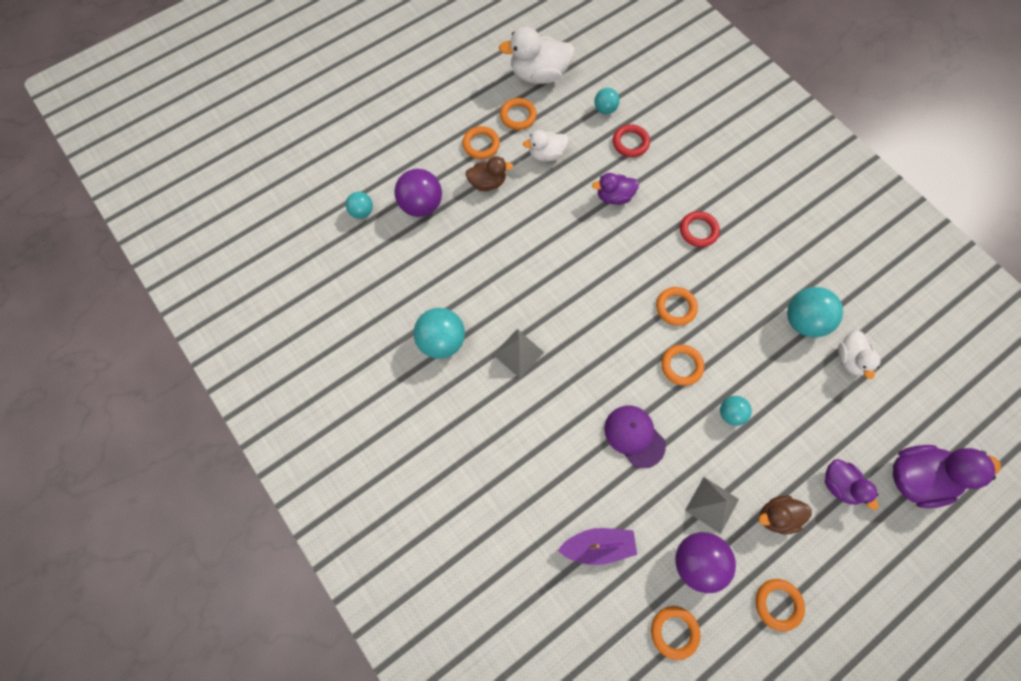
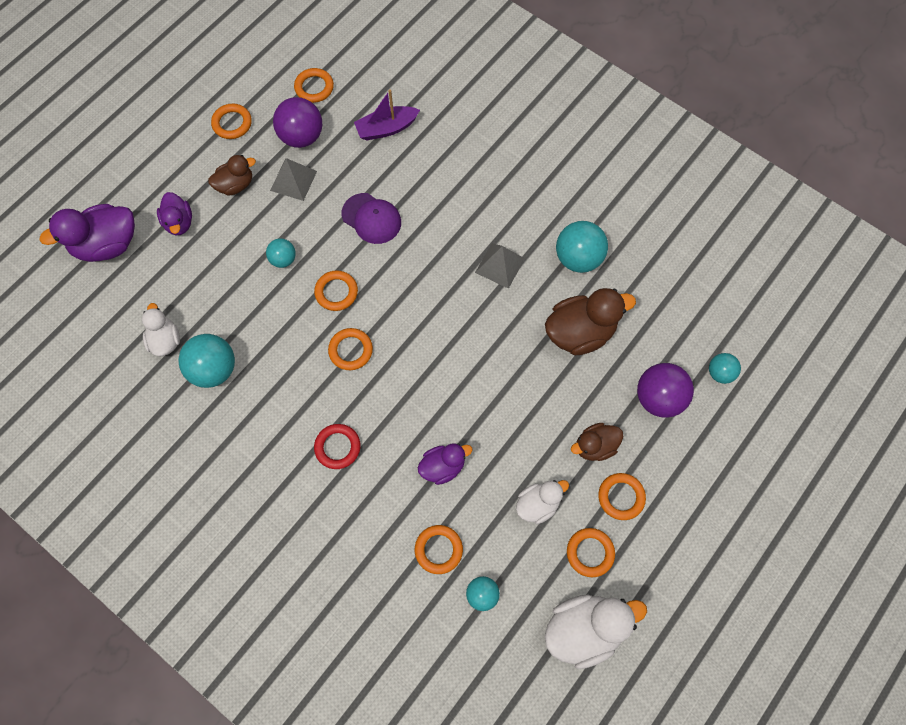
camera: 165 degrees right, 0 degrees up
(466, 273) = (580, 332): none -> brown duck
(630, 143) = (438, 550): red ring -> orange ring
(839, 485) = (179, 222): purple duck -> purple duck turned 150 degrees counterclockwise

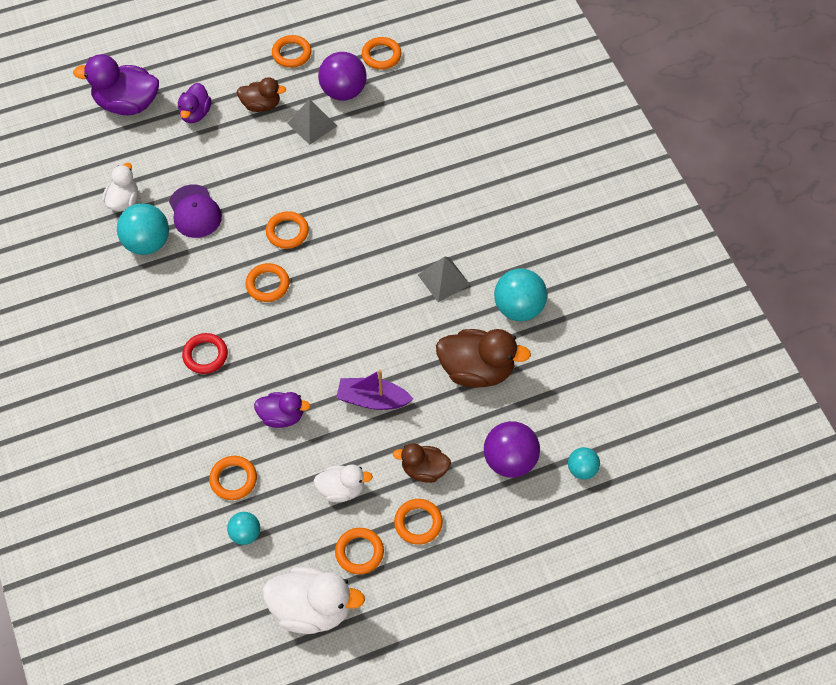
camera: 30 degrees right, 10 degrees down
(283, 259) = (261, 184): turquoise ball -> none
(371, 218) = (358, 187): purple cap -> purple cap (195, 211)
(386, 128) = (421, 118): purple boat -> purple boat (372, 400)

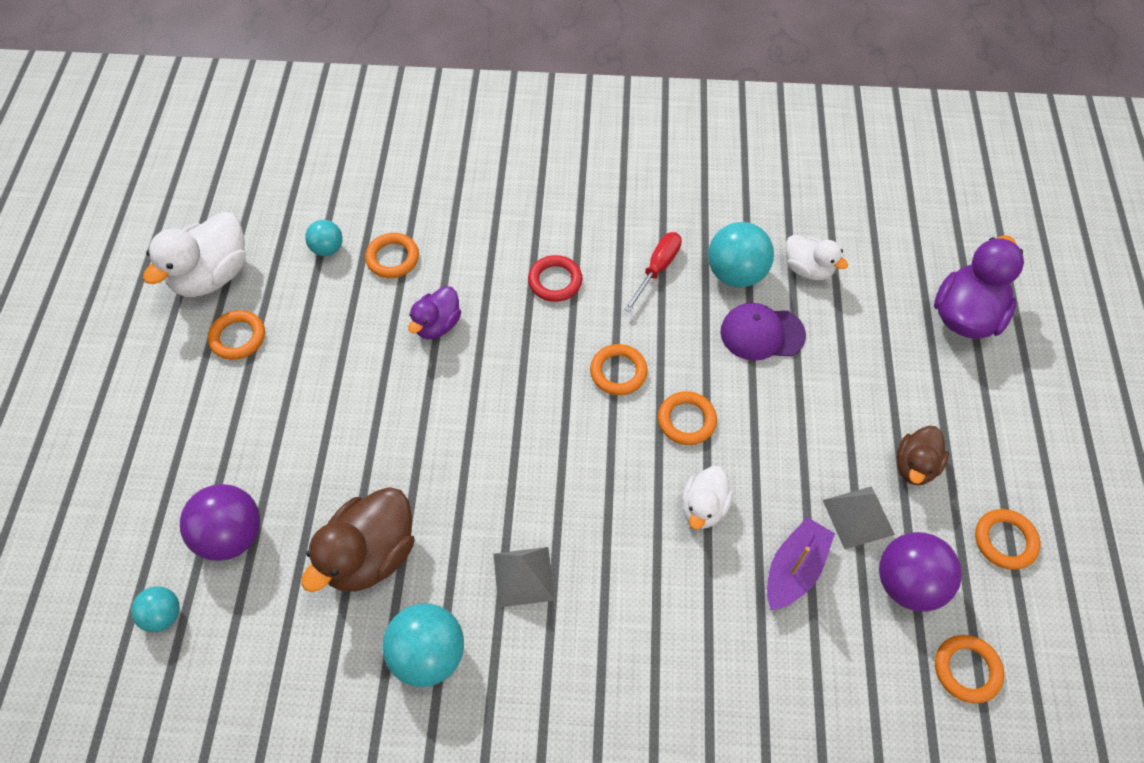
camera: 115 degrees right, 0 degrees up
(164, 293) = (657, 269): none -> red screwdriver
(195, 113) = (924, 384): purple duck -> none
(341, 489) = (316, 348): white duck -> white duck (703, 507)
(372, 400) = (402, 421): purple boat -> purple boat (794, 569)
(418, 523) = (229, 405): orange ring -> none
(424, 470) = (284, 437): brown duck -> none

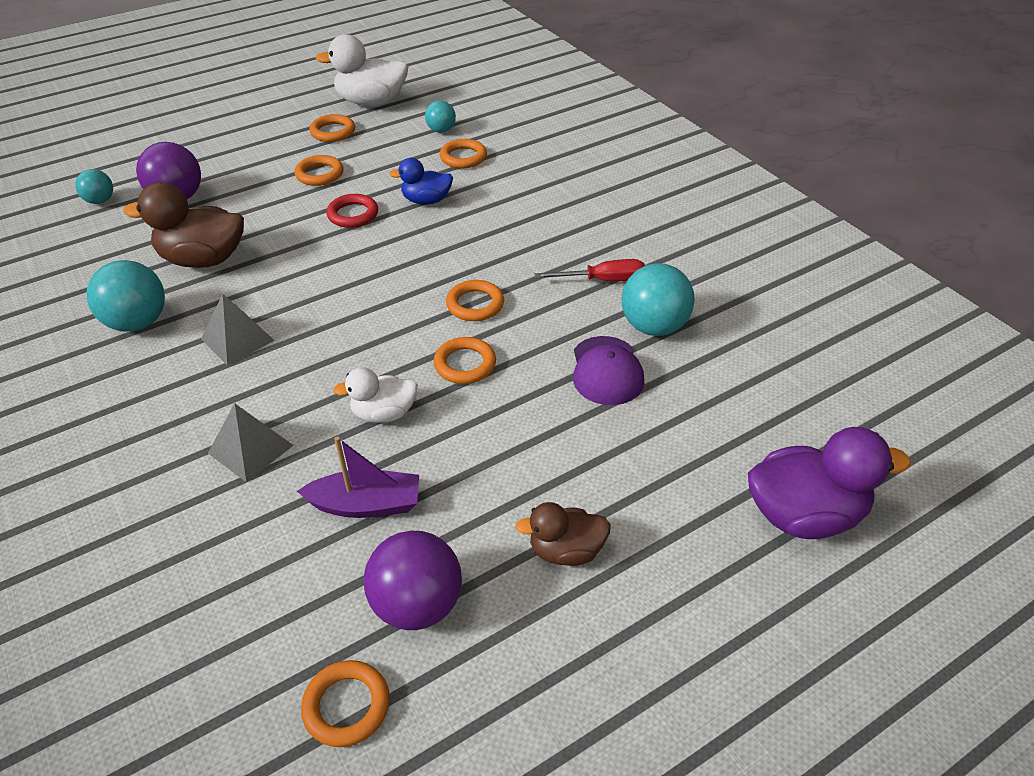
camera: 55 degrees right, 15 degrees down
(437, 325) = (426, 200): purple duck -> blue duck
(555, 281) = (528, 234): red ring -> red ring (353, 214)
(762, 333) = (606, 371): purple cap -> purple cap turned 150 degrees counterclockwise
(808, 269) = (715, 369): white duck -> none
(858, 517) = (464, 529): grey pyramid -> grey pyramid (250, 449)
(1005, 541) = (541, 676): orange ring -> orange ring (319, 174)

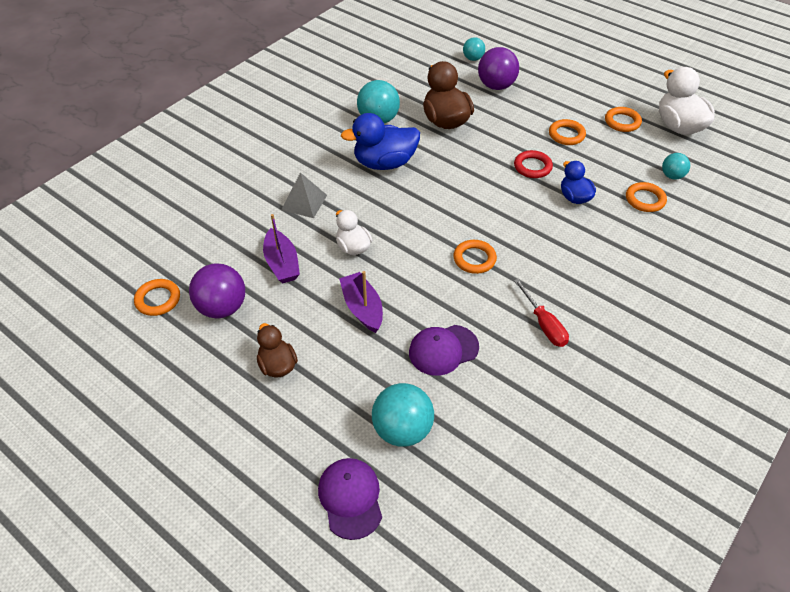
camera: 70 degrees right, 5 degrees up
(237, 339) = (384, 163): grey pyramid -> blue duck
(465, 364) = (413, 271): orange ring -> none
(503, 430) = (362, 308): none -> purple boat
(653, 326) = (506, 368): turquoise ball -> turquoise ball (402, 430)
(804, 515) = (350, 498): purple duck -> purple cap

